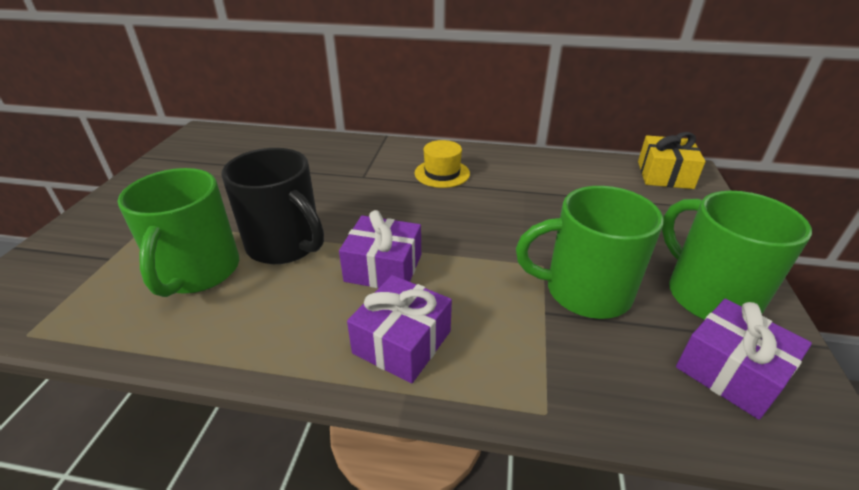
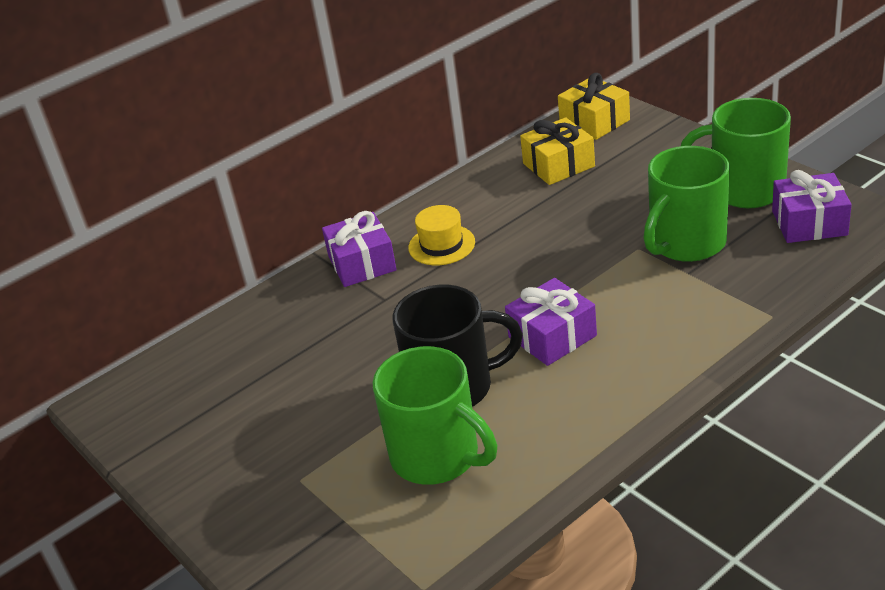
camera: 45 degrees left, 0 degrees up
(402, 342) = (651, 357): purple gift -> purple gift (362, 263)
(591, 181) = (558, 165): none -> yellow gift

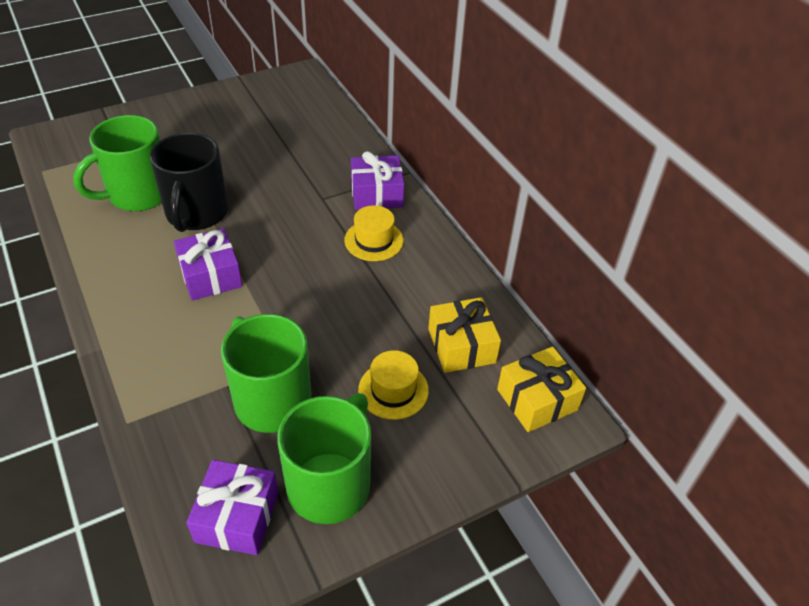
camera: 95 degrees right, 10 degrees up
(630, 185) = (393, 390): none -> yellow hat

